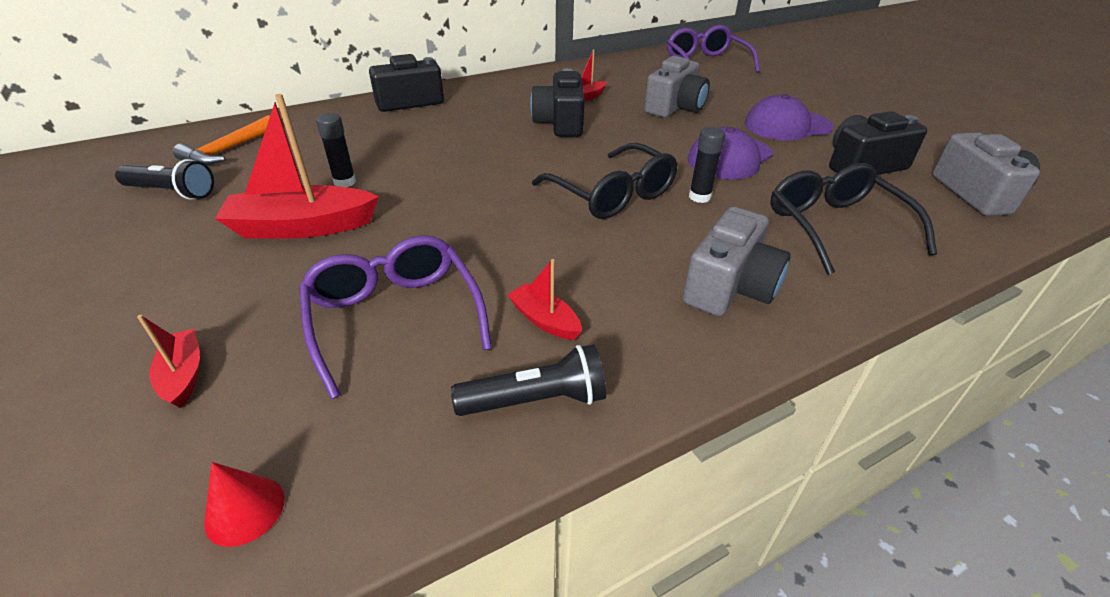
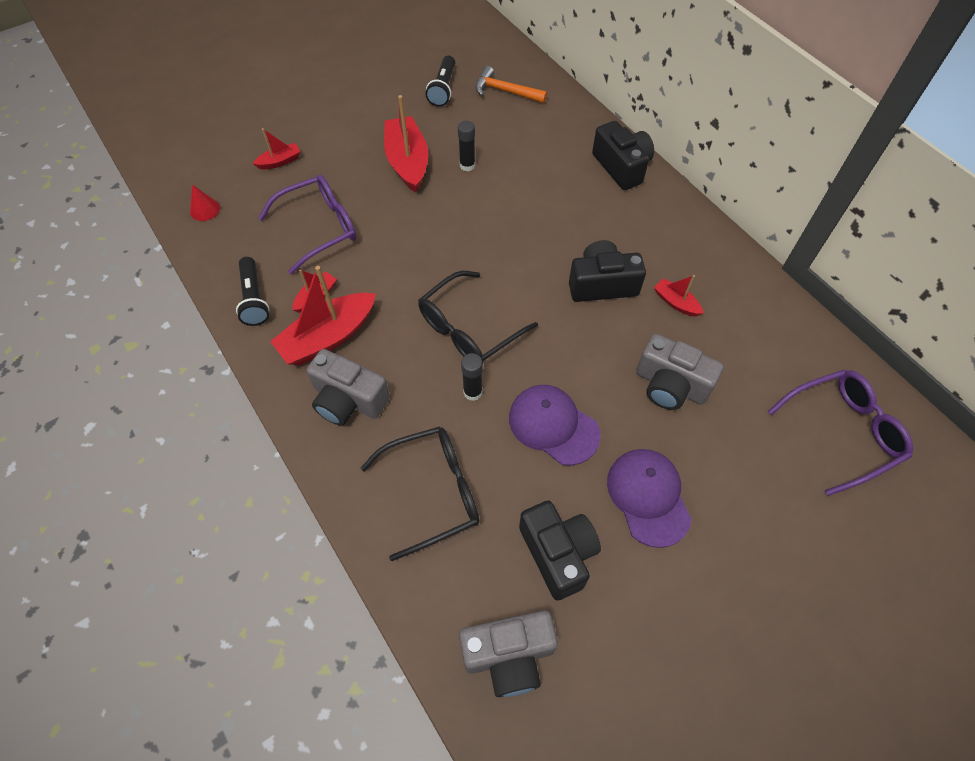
camera: 85 degrees right, 20 degrees up
(624, 306) = (328, 337): none -> red boat

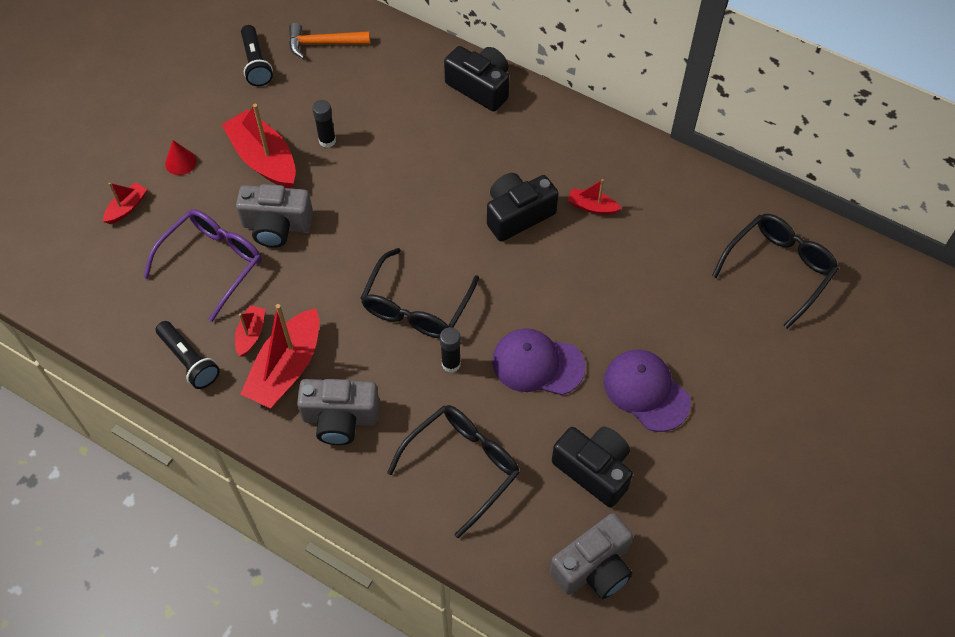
camera: 25 degrees left, 0 degrees up
(205, 209) = (78, 290): red cone -> red cone (180, 162)
(670, 385) = (621, 286): grey camera -> grey camera (276, 226)
(843, 432) = (779, 269): purple glasses -> black glasses

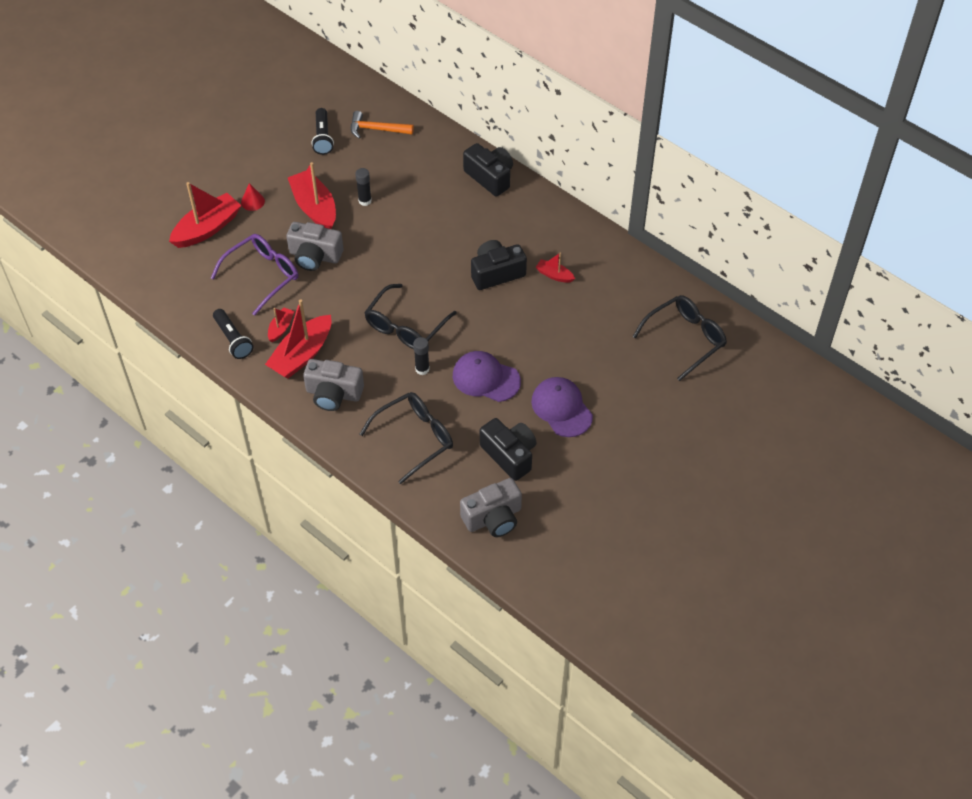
camera: 10 degrees right, 5 degrees down
(127, 208) = (207, 228): red boat -> red boat, size x2.00

